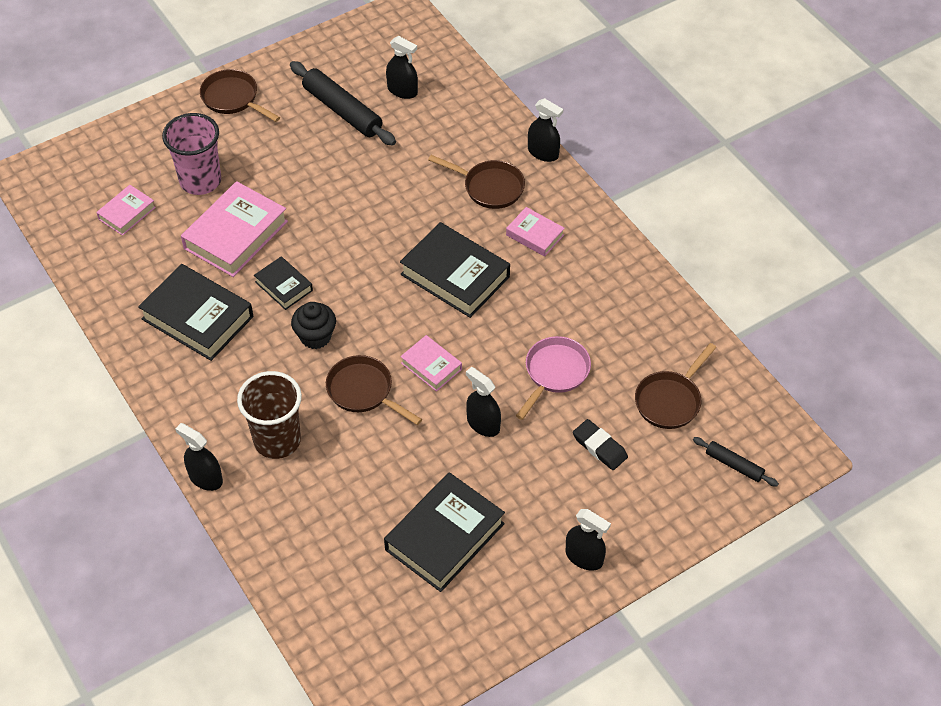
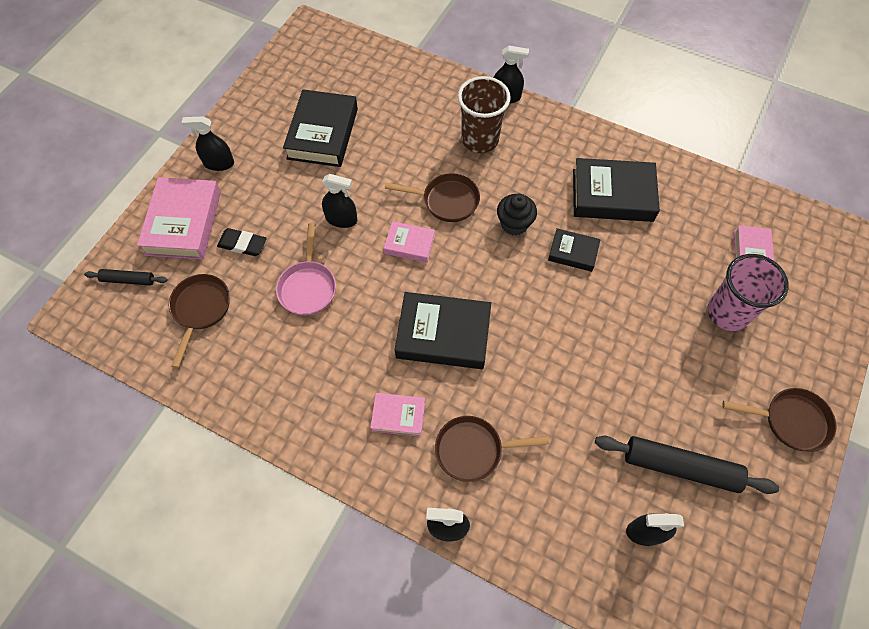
camera: 150 degrees right, 10 degrees up
(235, 235) = (650, 277): pink book -> pink book (184, 223)

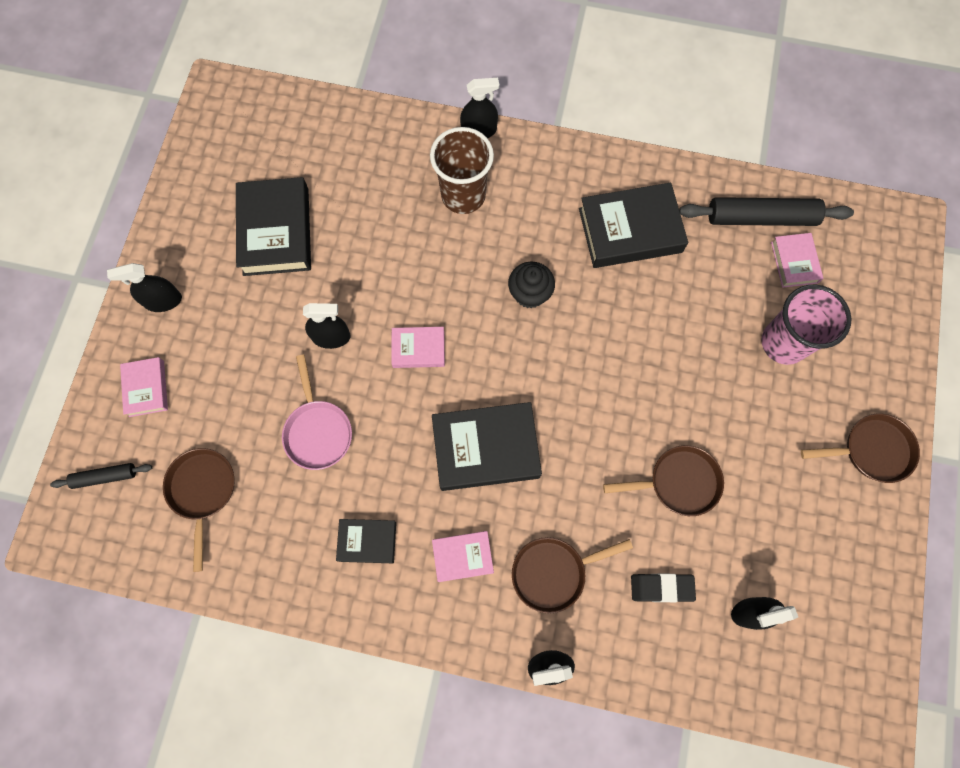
camera: 15 degrees left, 10 degrees up
(184, 223) = (146, 388): pink book -> pink book, size x0.54
(242, 244) = (225, 397): black eraser -> black eraser (661, 587)
(446, 201) = (445, 283): brown pan -> brown pan (678, 482)
(573, 252) = (603, 313): black book -> black book (367, 541)
(680, 467) = (771, 532): black rolling pin -> black rolling pin (761, 218)

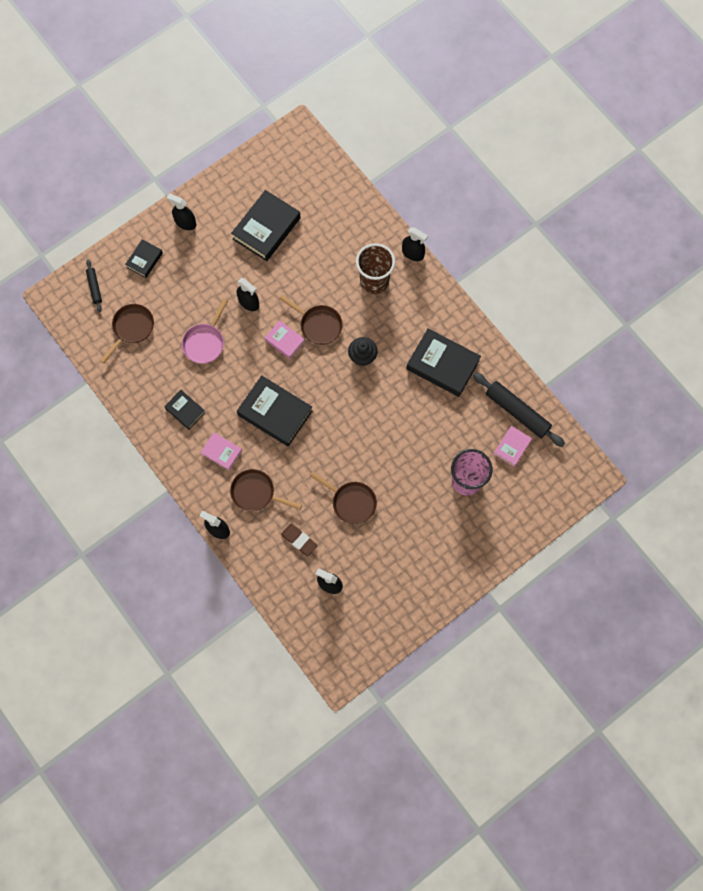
camera: 40 degrees right, 0 degrees up
(105, 476) = (94, 287): black rolling pin -> black rolling pin turned 45 degrees clockwise
(146, 388) = (144, 260): pink book -> black book
(661, 587) = (299, 540): black eraser -> brown eraser
(871, 450) = (459, 565): brown pan -> brown pan (318, 325)

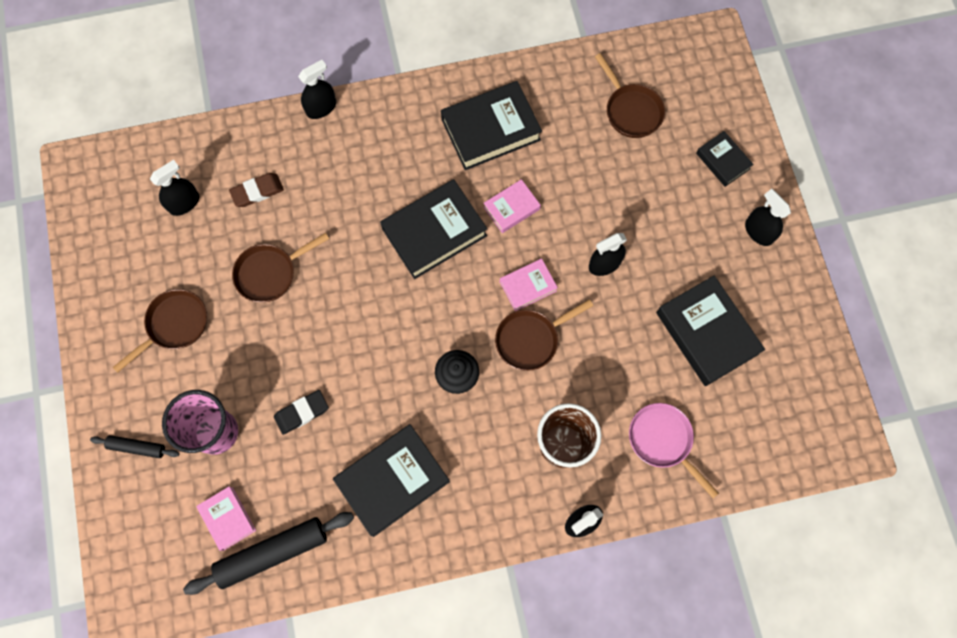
camera: 115 degrees right, 0 degrees up
(94, 287) = (708, 89): black rolling pin -> black rolling pin (137, 447)
(185, 222) = (758, 232): black spray bottle -> black spray bottle turned 90 degrees counterclockwise
(185, 410) = (490, 129): black book -> black book, size x1.84
(205, 342) = (572, 188): pink pan -> pink pan (663, 440)
(221, 452) = (415, 149): pink book -> pink book (511, 208)
(256, 493) = (343, 167): brown pan -> brown pan (174, 325)
(429, 436) = (302, 412): none -> black eraser

